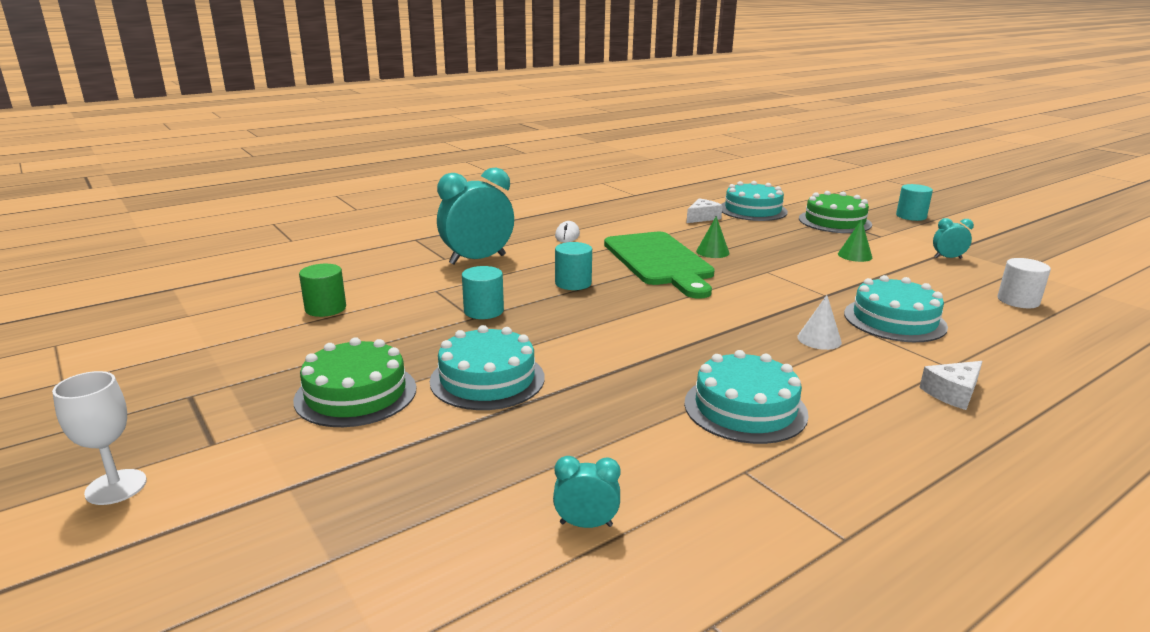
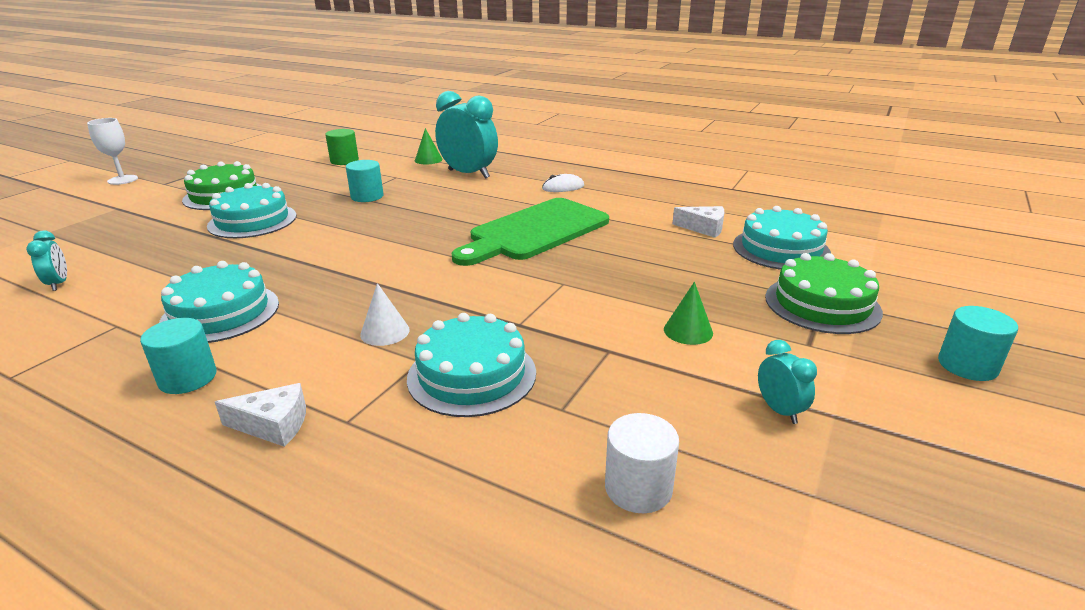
camera: 65 degrees right, 5 degrees up
(573, 283) = (446, 210): turquoise cylinder -> turquoise cylinder (188, 378)
(712, 252) = (593, 249): green cone -> green cone (428, 160)
(952, 393) = (273, 425): white cheese -> white cheese turned 150 degrees clockwise

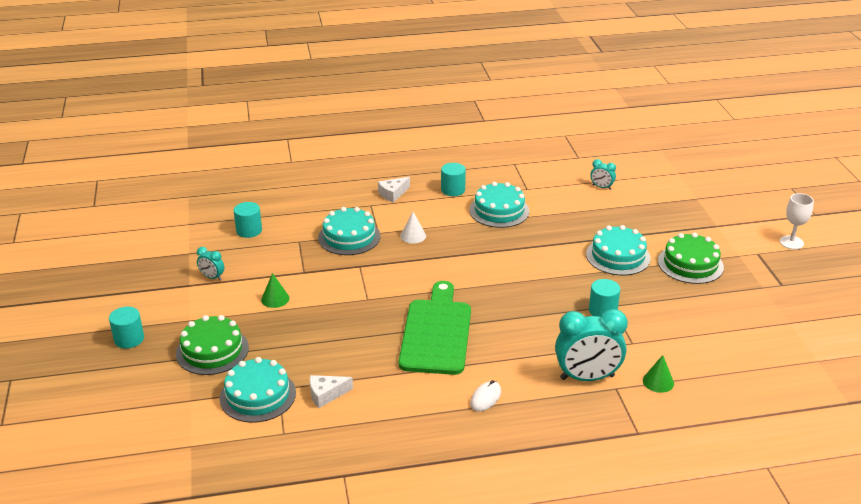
camera: 140 degrees right, 5 degrees up
(344, 161) = (716, 342): green cylinder -> none
(638, 488) = (249, 230): white cylinder -> turquoise cylinder

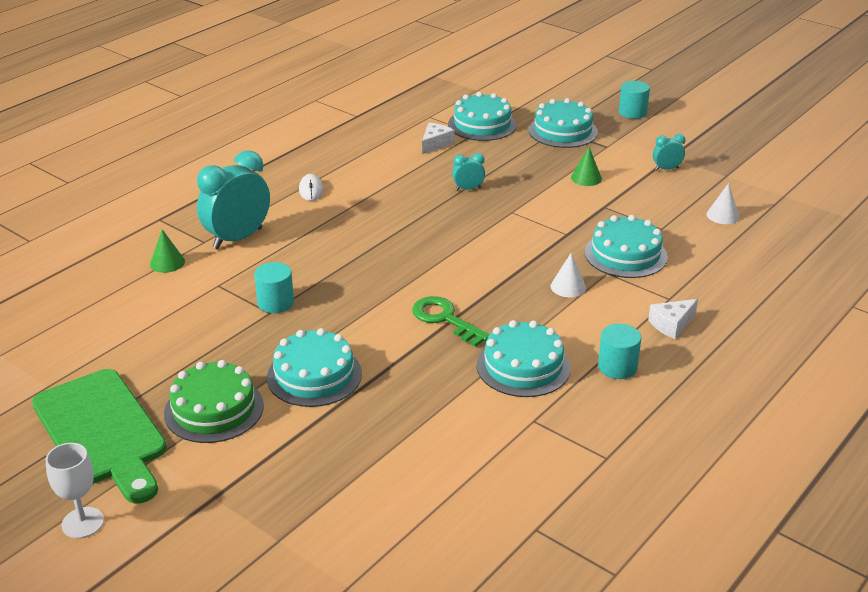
camera: 140 degrees right, 0 degrees up
(212, 350) = (563, 131): green cake -> turquoise cake
(249, 230) = (723, 215): turquoise cylinder -> white cone
(393, 194) = (671, 324): white cheese -> white cheese turned 135 degrees counterclockwise
(436, 333) = (412, 214): green cutting board -> green cutting board (102, 431)
(508, 251) = (445, 319): none -> green key
(601, 187) = (438, 481): turquoise clock -> turquoise clock (468, 189)

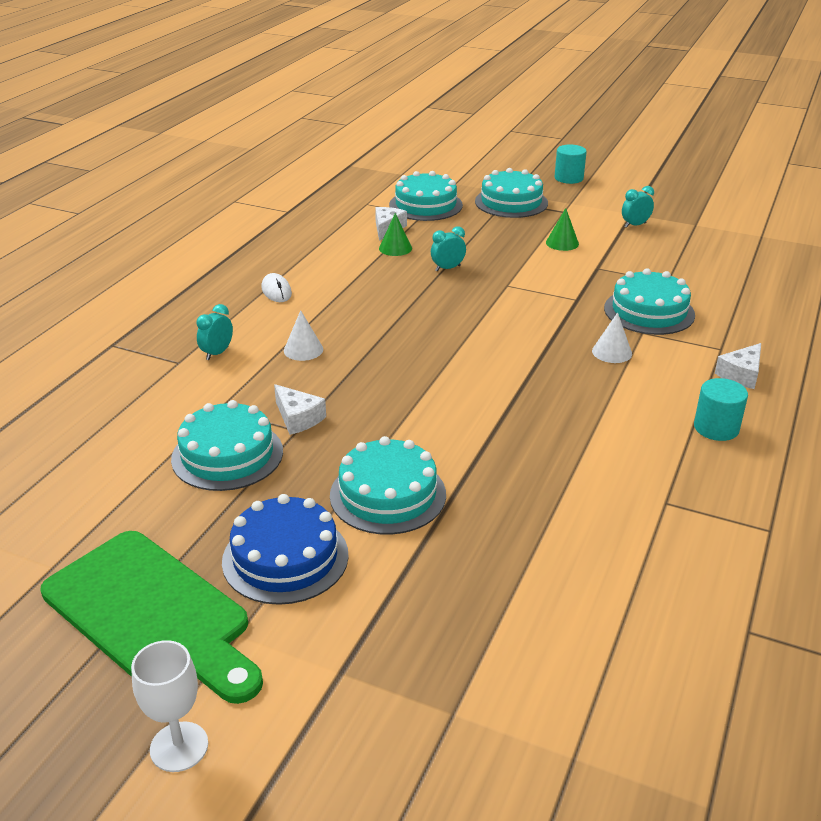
camera: 15 degrees left, 0 degrees up
(167, 263) = (144, 392): green cone -> green cone (395, 248)
(214, 409) = (285, 558): green cake -> blue cake
(238, 238) = (217, 353): turquoise clock -> turquoise clock, size x0.47
(275, 303) = (298, 418): turquoise cylinder -> white cheese
(445, 319) = (502, 406): green key -> none
(523, 366) = (617, 444): turquoise cake -> turquoise cake (227, 455)
(723, 215) = (718, 261): white cone -> white cone (303, 350)

